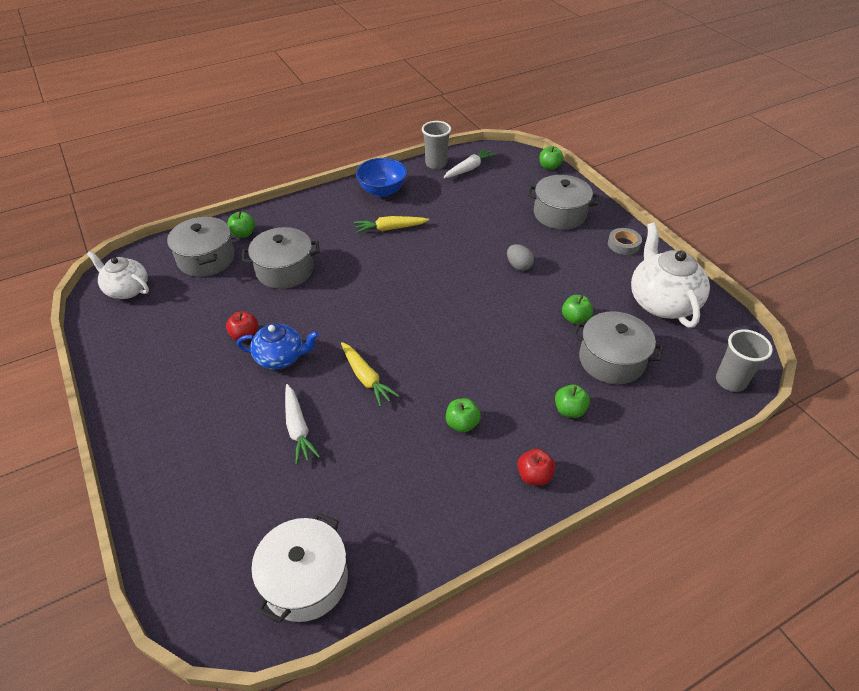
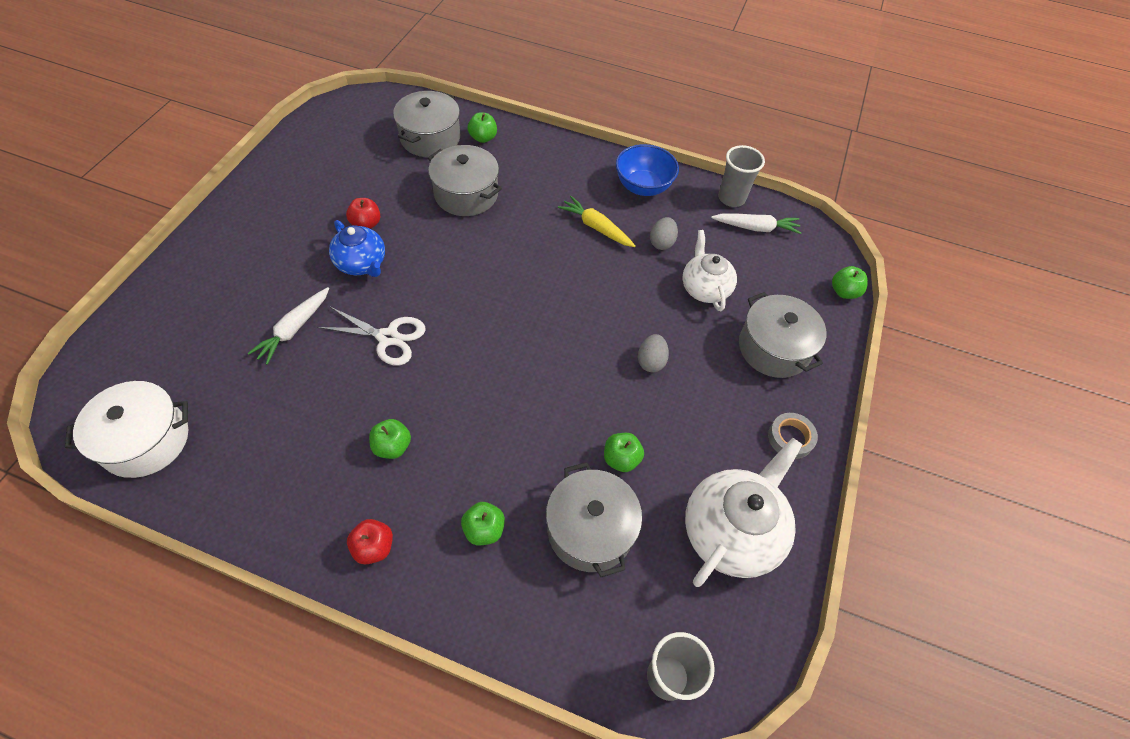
camera: 45 degrees right, 10 degrees up
(127, 289) = (352, 120): white teapot -> white teapot (704, 288)
(366, 378) = (388, 338): yellow carrot -> white scissors
(435, 209) = (661, 242): none -> grey egg

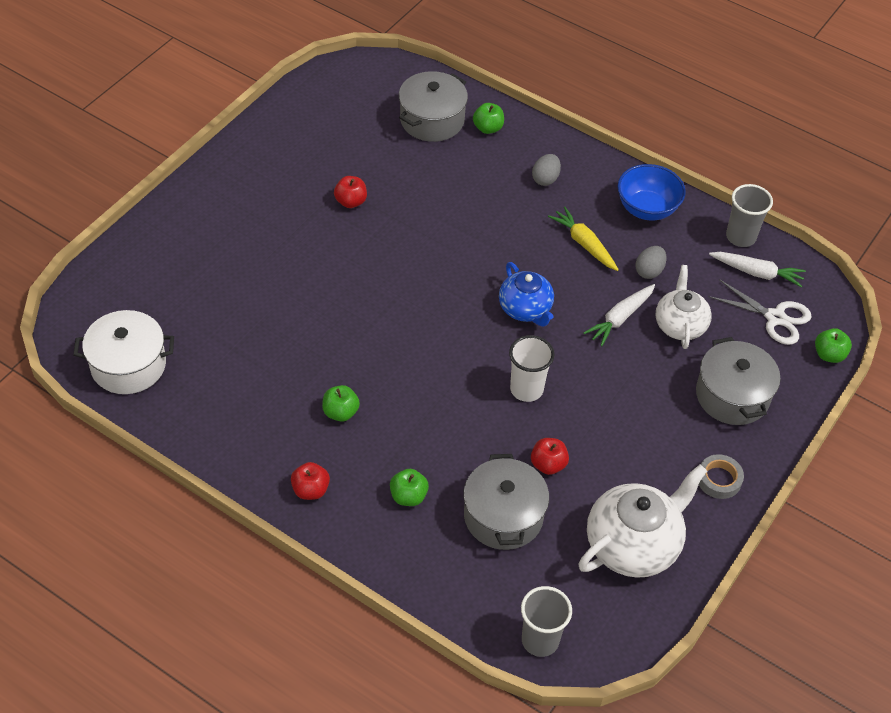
camera: 15 degrees right, 5 degrees down
(294, 329) = (267, 292): white carrot -> white carrot (620, 318)
(362, 264) = (340, 241): blue teapot -> blue teapot (525, 309)
(388, 338) = (353, 316): white scissors -> white scissors (775, 318)
(466, 194) = (457, 187): grey pot -> none
(579, 381) = (526, 389): none -> white cup
(621, 459) = (548, 464): green apple -> red apple
(651, 361) = (602, 384): grey egg -> grey egg (545, 179)

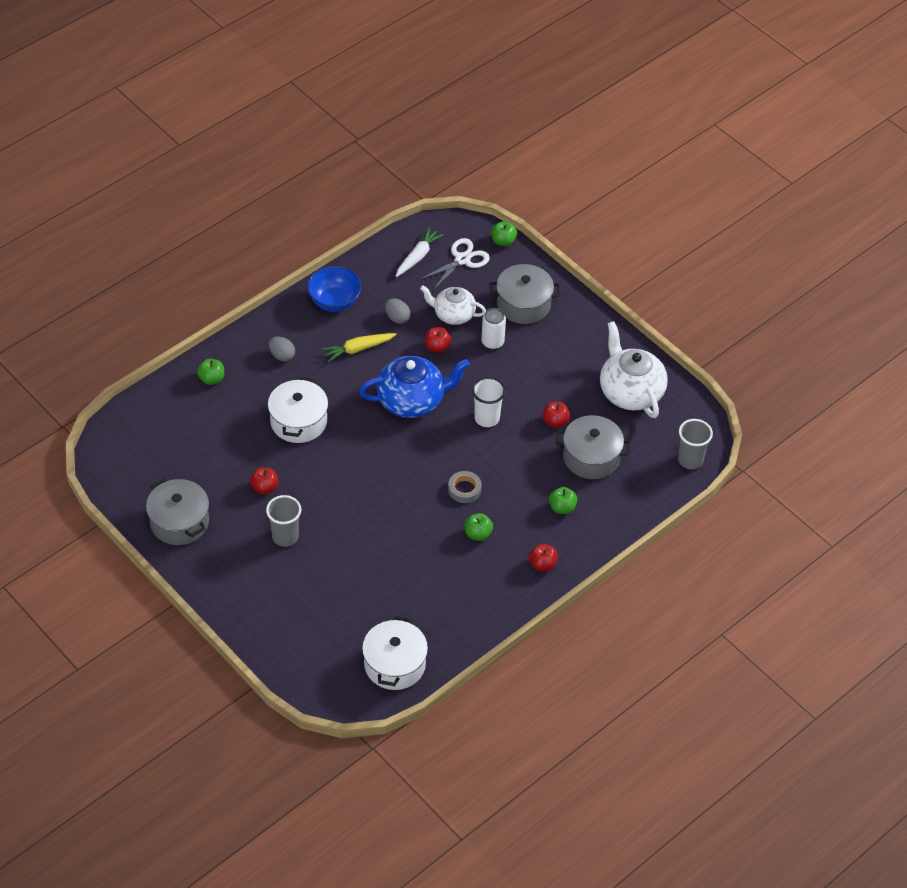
camera: 75 degrees left, 0 degrees up
(432, 120) = (188, 414): grey pot -> grey pot (179, 522)
(455, 212) = (298, 421): none -> white pot
(525, 309) = (412, 401): blue teapot -> blue teapot, size x1.57
(620, 318) = (437, 347): white carrot -> red apple
(653, 373) = (492, 342): none -> white can
(719, 479) = (590, 332): grey tape -> grey tape (464, 489)
(740, 237) = (380, 255): grey cup -> grey cup (285, 537)

